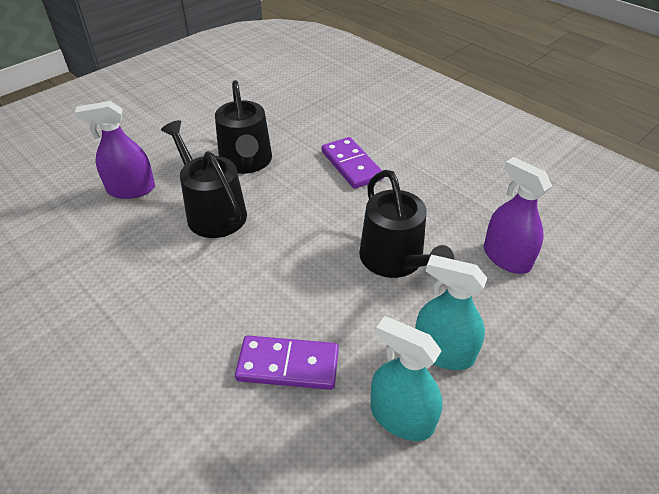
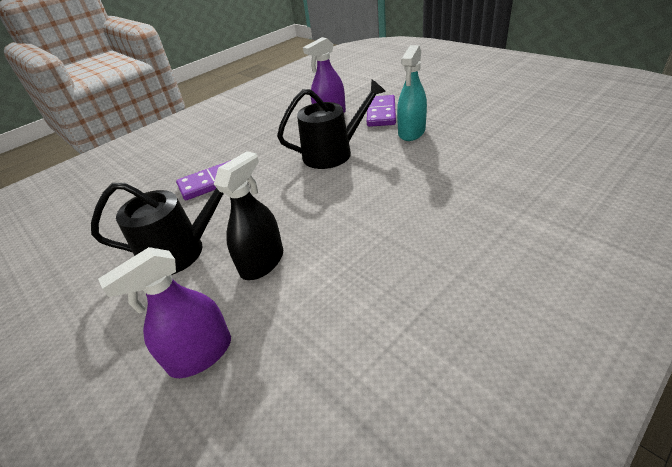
camera: 85 degrees left, 5 degrees down
(131, 189) = (200, 354): purple spray bottle -> purple spray bottle turned 60 degrees clockwise
(212, 212) = (262, 262): black watering can -> black spray bottle
(288, 365) = (441, 187): purple domino -> purple domino (381, 113)
(401, 417) = (464, 142): turquoise spray bottle -> none

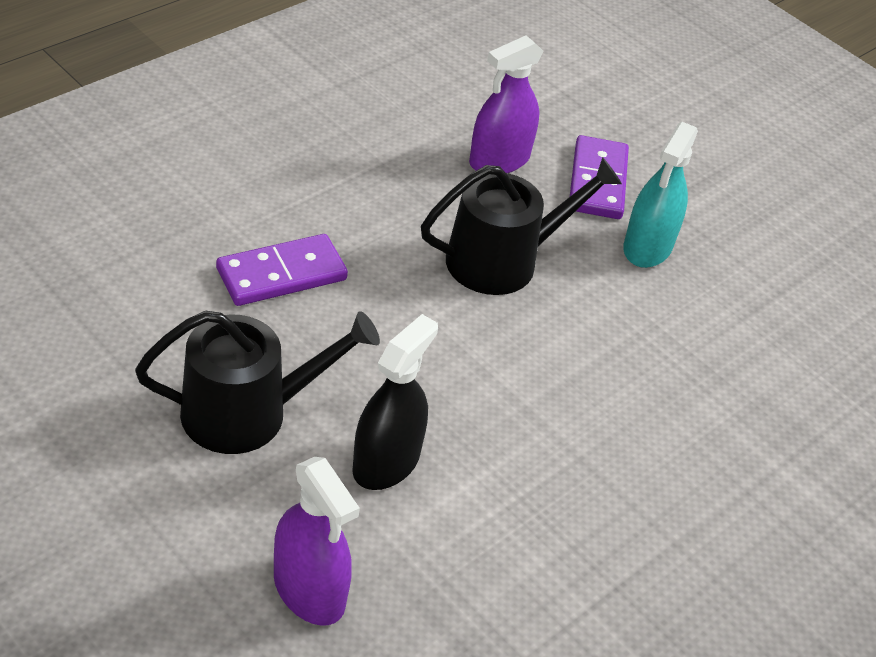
camera: 10 degrees left, 5 degrees up
(200, 354) = (309, 590): purple spray bottle -> purple spray bottle turned 90 degrees counterclockwise

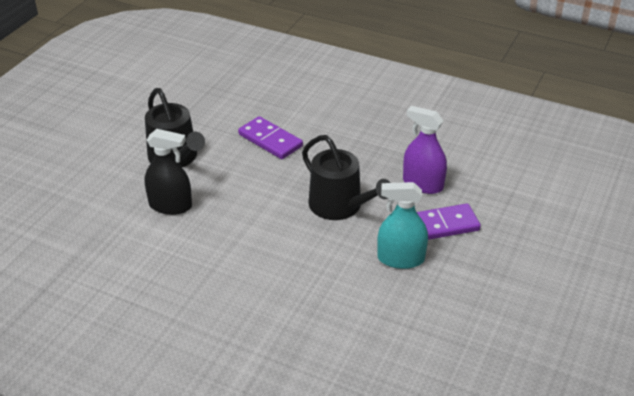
camera: 75 degrees right, 5 degrees down
(309, 590) = (84, 204): purple spray bottle -> none

